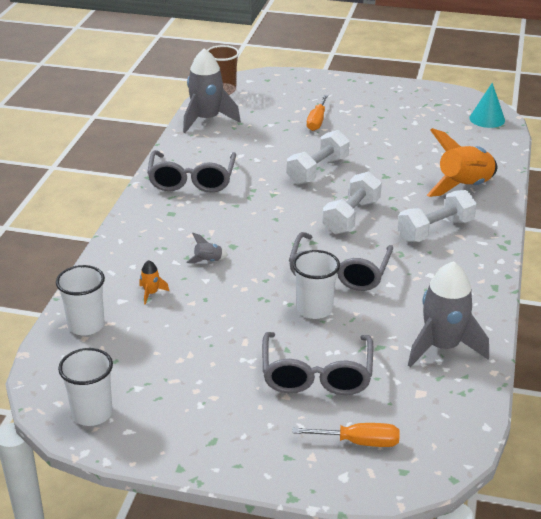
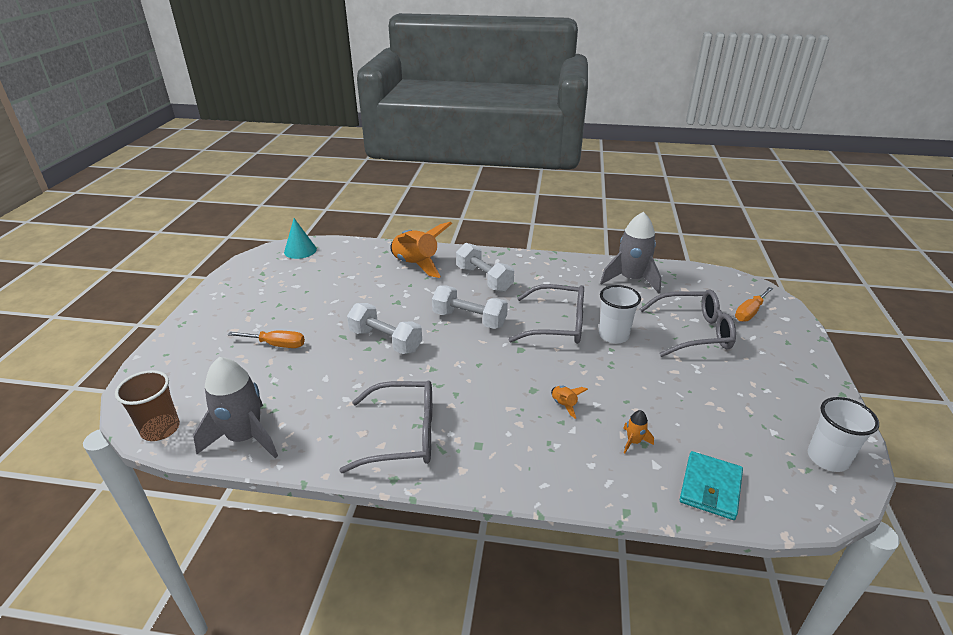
camera: 95 degrees left, 0 degrees up
(86, 325) = (710, 487): white cup -> turquoise wallet
(208, 261) = (564, 405): grey rocket -> orange rocket
(359, 442) = (749, 312): orange screwdriver -> orange screwdriver turned 135 degrees counterclockwise

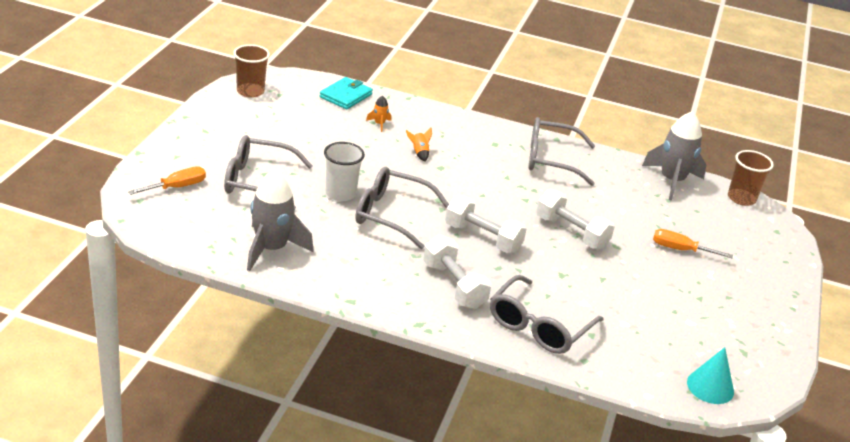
camera: 175 degrees left, 0 degrees up
(416, 265) = (539, 326): orange rocket -> grey glasses
(827, 458) = (250, 91): white cup -> brown cup

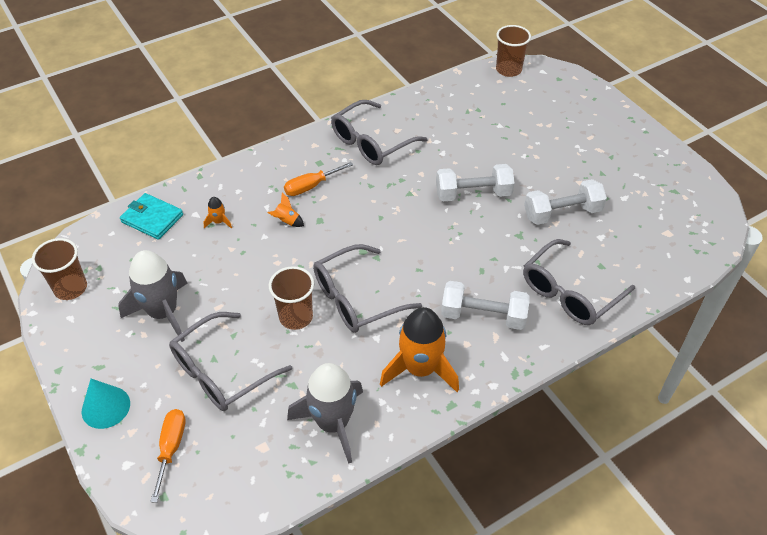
camera: 45 degrees left, 15 degrees up
(340, 194) = (296, 317): white cup -> brown cup
(345, 96) = (152, 218): turquoise wallet -> turquoise wallet turned 45 degrees counterclockwise
(365, 272) = (420, 369): none -> orange rocket
(482, 238) = (436, 255): white dumbbell -> white dumbbell (562, 213)
(539, 326) = (570, 292): grey glasses -> grey glasses turned 60 degrees clockwise
(672, 181) = (457, 91): grey rocket -> grey rocket (163, 313)
(680, 249) = (540, 145): orange screwdriver -> orange screwdriver (311, 186)
(710, 387) = (699, 236): turquoise cone -> turquoise cone (106, 407)

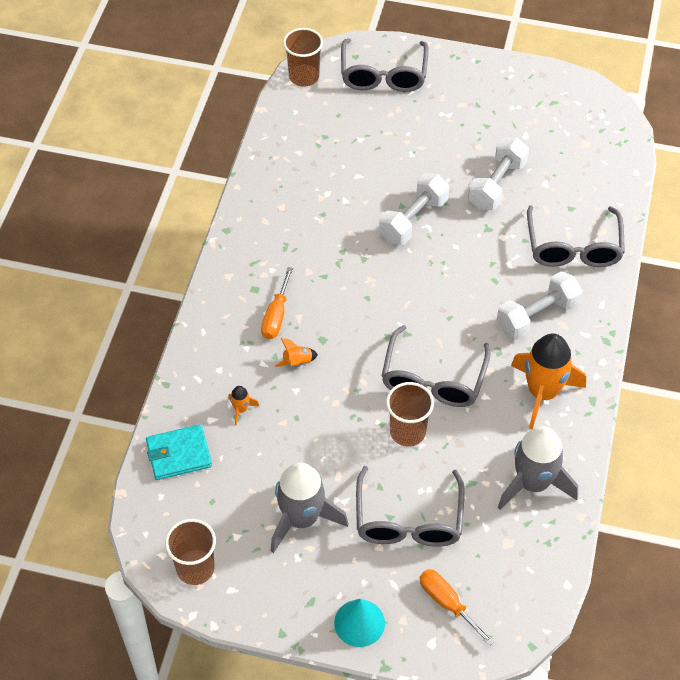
camera: 45 degrees left, 5 degrees up
(372, 142) = (274, 235): grey glasses -> grey glasses (383, 74)

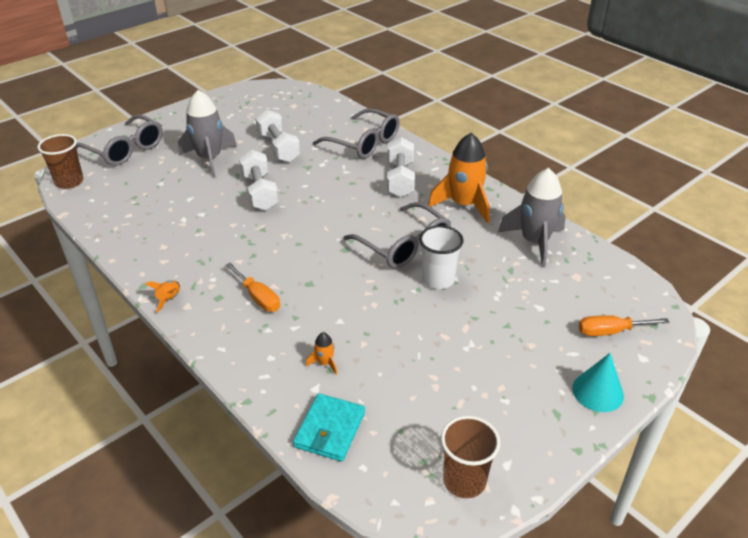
camera: 55 degrees left, 15 degrees down
(297, 362) = (315, 307): orange rocket -> orange rocket (169, 299)
(302, 518) = (468, 378): grey rocket -> grey rocket (209, 159)
(407, 432) = (438, 279): brown cup -> white cup
(408, 519) = (517, 316): grey glasses -> none

